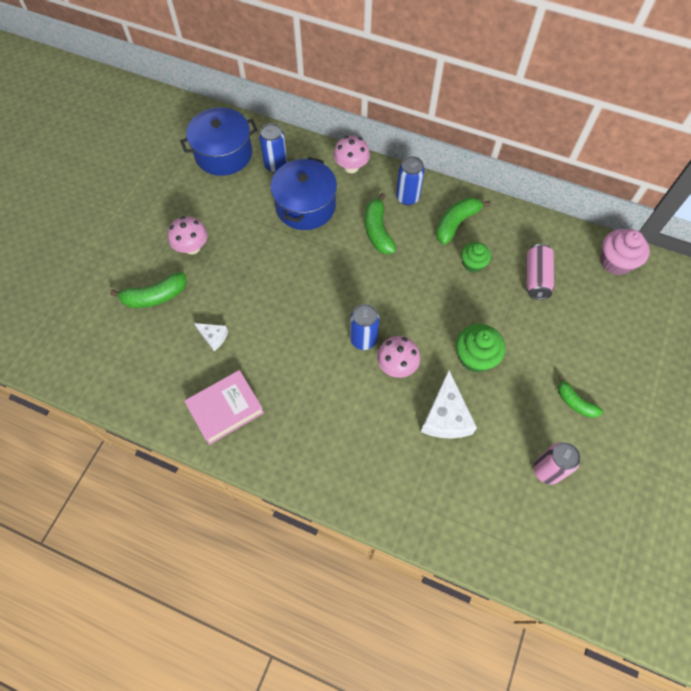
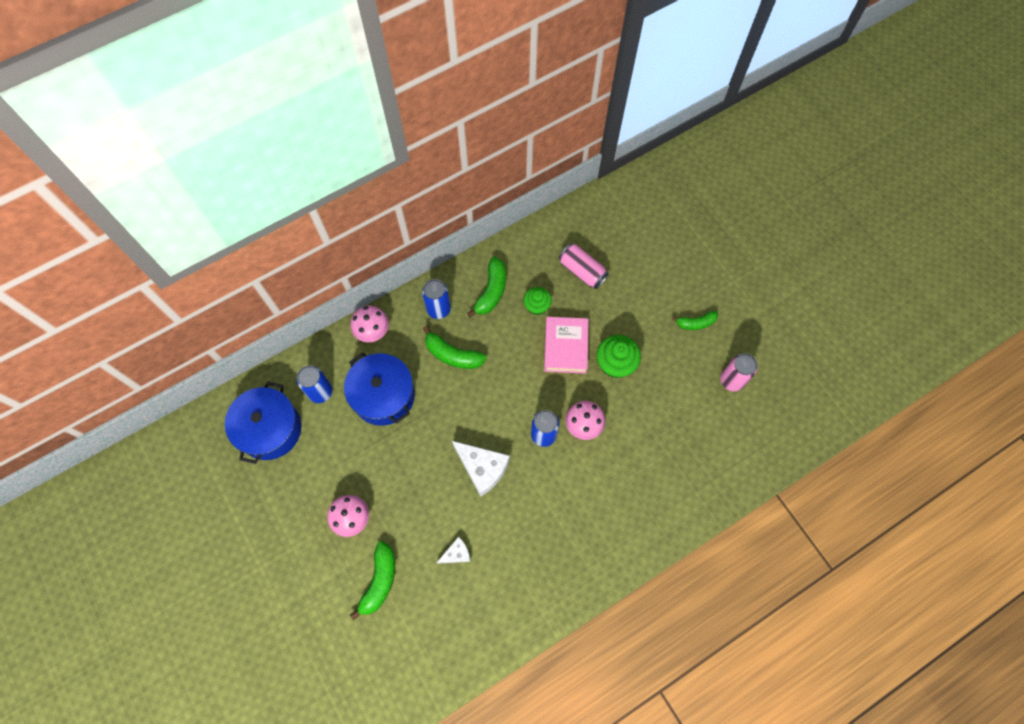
camera: 55 degrees left, 5 degrees up
(225, 409) = (529, 583): pink book -> pink book (565, 347)
(446, 416) = (647, 419): white cheese -> white cheese (482, 468)
(456, 223) = (491, 291): green banana -> green banana turned 150 degrees counterclockwise
(615, 262) = (609, 207): pink cupcake -> none

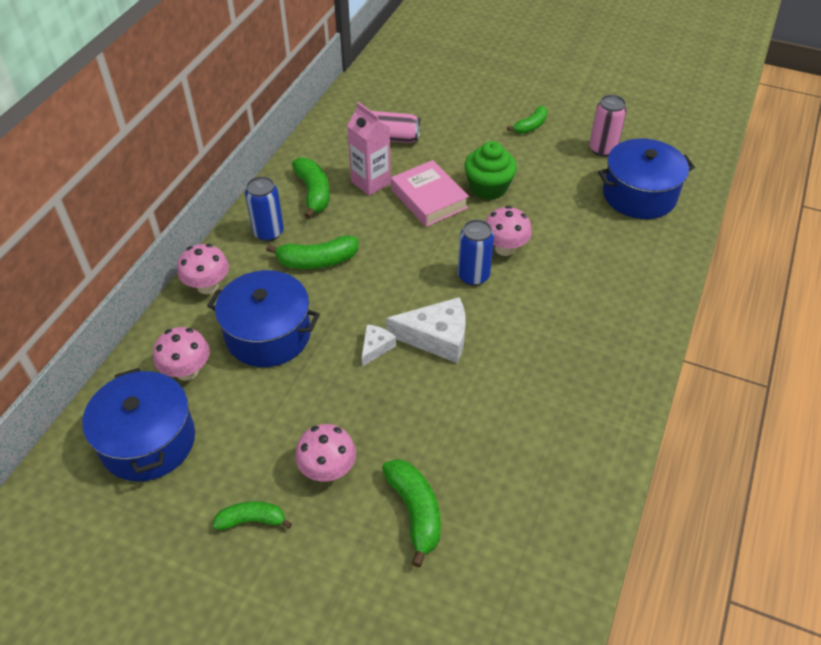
camera: 35 degrees left, 20 degrees down
(291, 522) = (252, 520): none -> green banana
(320, 392) = (187, 371): blue can -> pink mushroom
(456, 553) = (479, 429): white cheese -> white cheese (375, 347)
(537, 306) = (371, 182): green cupcake -> pink carton
(721, 441) = (639, 195): none -> blue pot

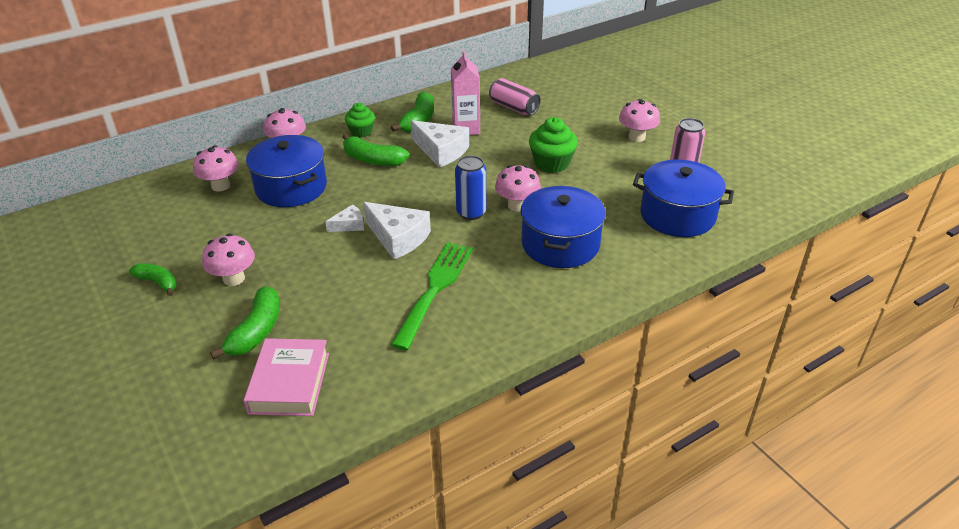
camera: 35 degrees right, 10 degrees down
(148, 441) = (155, 212): blue pot -> blue pot (560, 244)
(268, 232) = (361, 132): blue can -> green cupcake
(374, 219) = (441, 151): none -> white cheese
(429, 199) = (496, 153): pink book -> pink book (289, 383)
(525, 373) = (435, 289): none -> green fork
(531, 126) = (636, 137): green banana -> pink mushroom

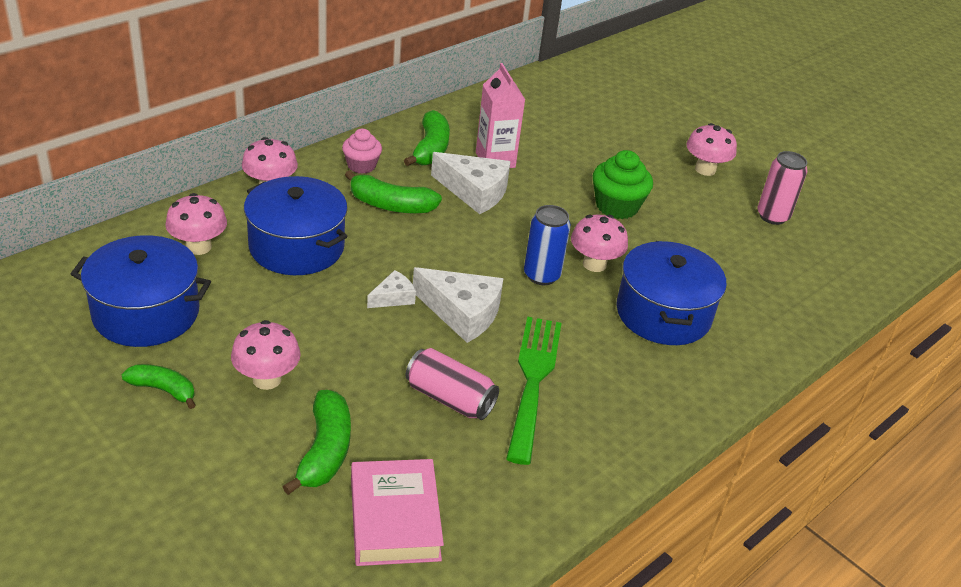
camera: 15 degrees left, 0 degrees up
(361, 132) = (361, 165): green cupcake -> pink cupcake
(513, 108) = (544, 130): pink can -> pink can (449, 398)
(677, 215) = (785, 271): blue pot -> blue pot (146, 313)

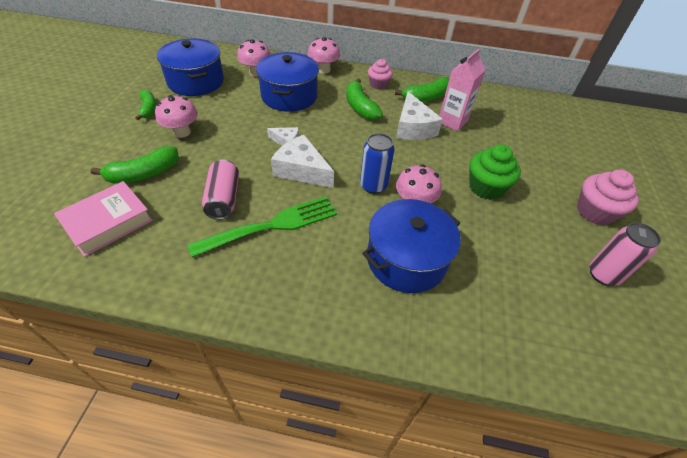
camera: 55 degrees right, 10 degrees up
(462, 313) = (302, 170): white cheese -> white cheese turned 135 degrees clockwise
(705, 169) = (594, 212): pink mushroom -> pink cupcake

